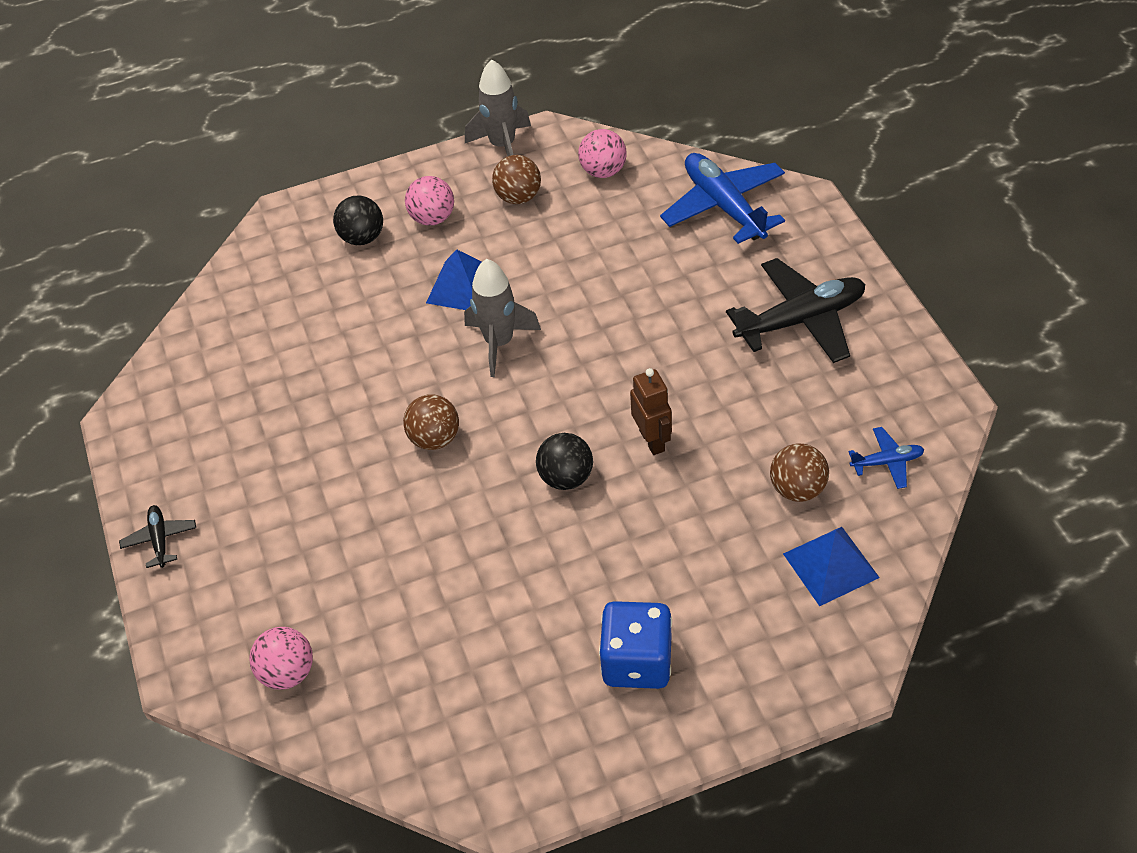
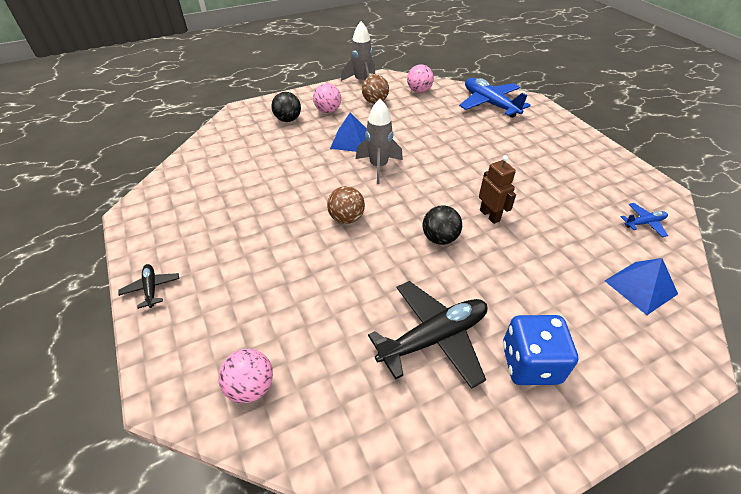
camera: 10 degrees left, 5 degrees down
(797, 489) = (595, 240): brown ball -> none
(801, 320) = (555, 152): black plane -> black plane (434, 338)

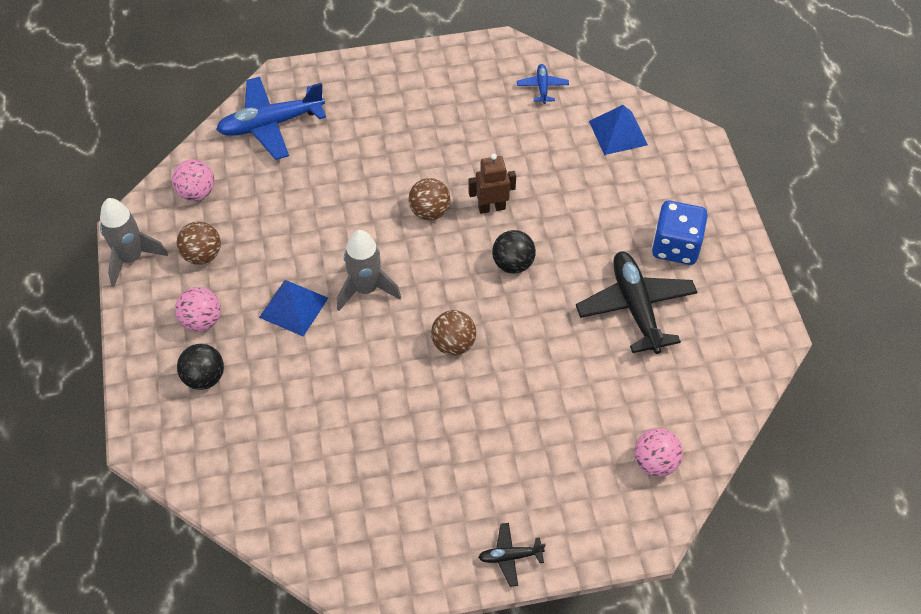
camera: 75 degrees left, 10 degrees up
(464, 183) = (429, 212): none -> brown ball

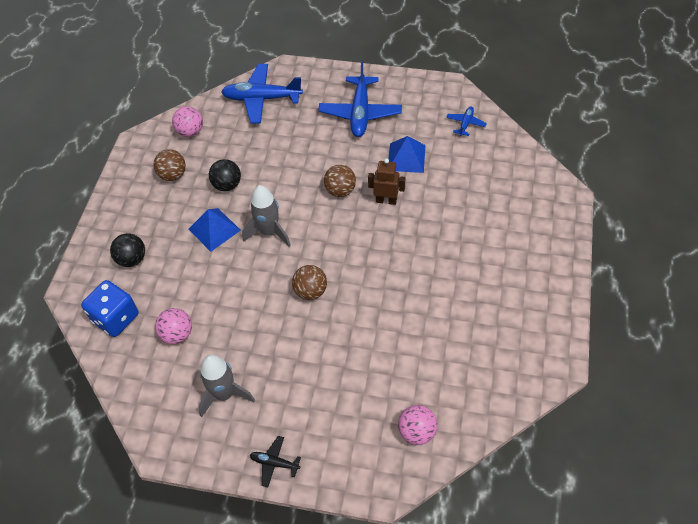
camera: 25 degrees right, 0 degrees up
(131, 258) = (127, 163): grey rocket -> grey rocket (224, 394)
(201, 321) = (150, 220): pink ball -> pink ball (177, 334)
(407, 108) = (360, 113): none -> blue plane
(513, 264) = (382, 246): black ball -> black ball (227, 185)
(618, 133) = (507, 172): blue pyramid -> blue pyramid (406, 158)
(636, 307) = (458, 308): black plane -> none
(676, 246) = (511, 271): blue dice -> blue dice (116, 318)

